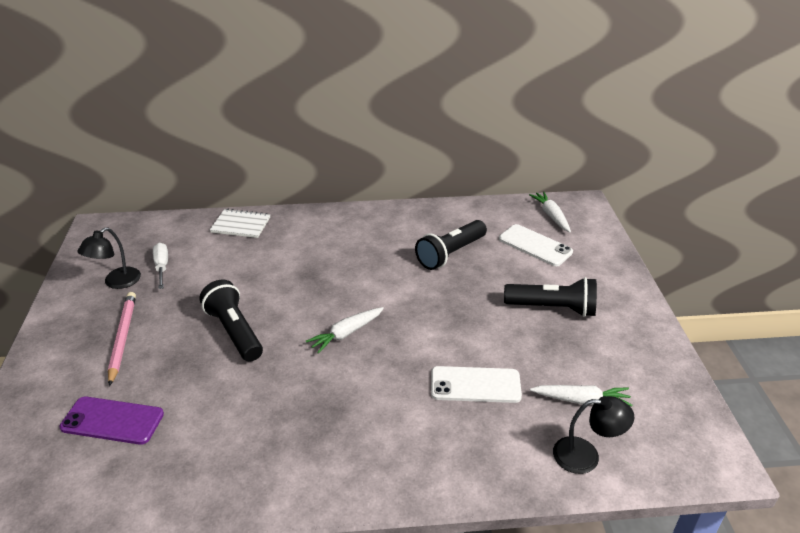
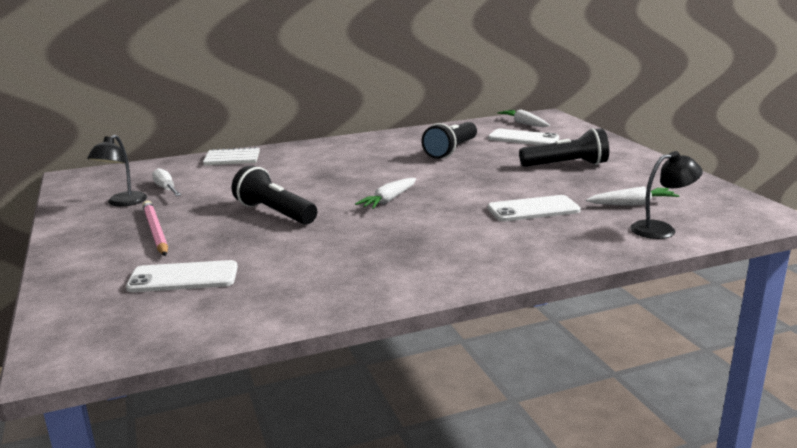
camera: 15 degrees left, 15 degrees down
(112, 421) = (183, 277): purple phone -> white phone

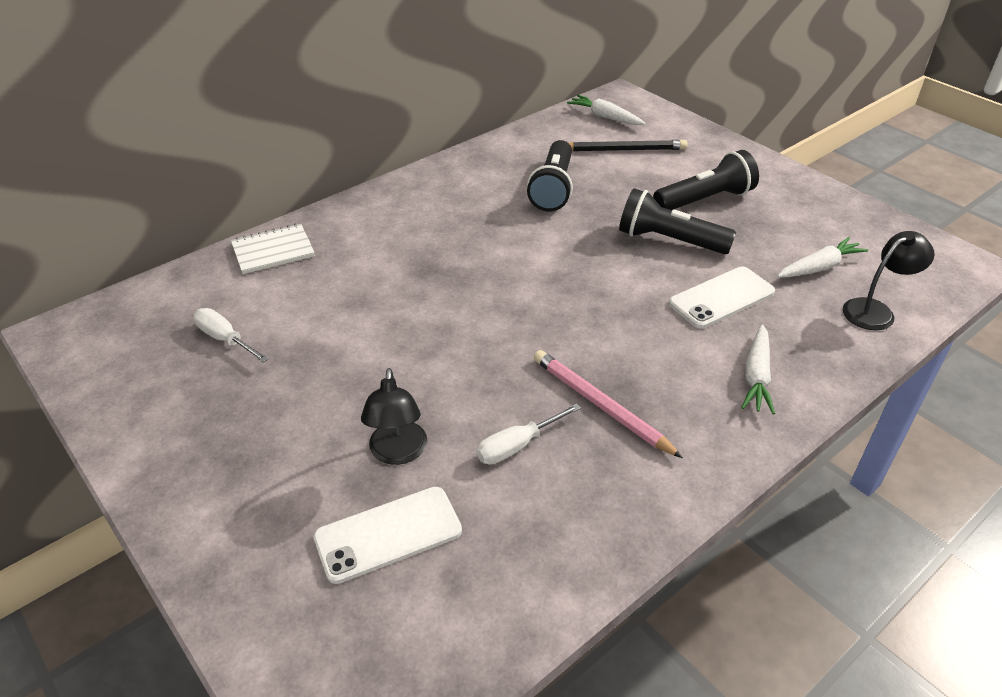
camera: 20 degrees left, 20 degrees up
(122, 203) = (182, 384): black lamp -> black lamp (398, 453)
(155, 231) = (278, 441): pink pencil -> pink pencil (601, 405)
(274, 213) = (415, 366): black flashlight -> black flashlight (669, 240)
(309, 254) = (517, 445): none -> white screwdriver
(389, 200) = (543, 310): white carrot -> white carrot (756, 376)
(523, 138) = (623, 150): white phone -> black pencil

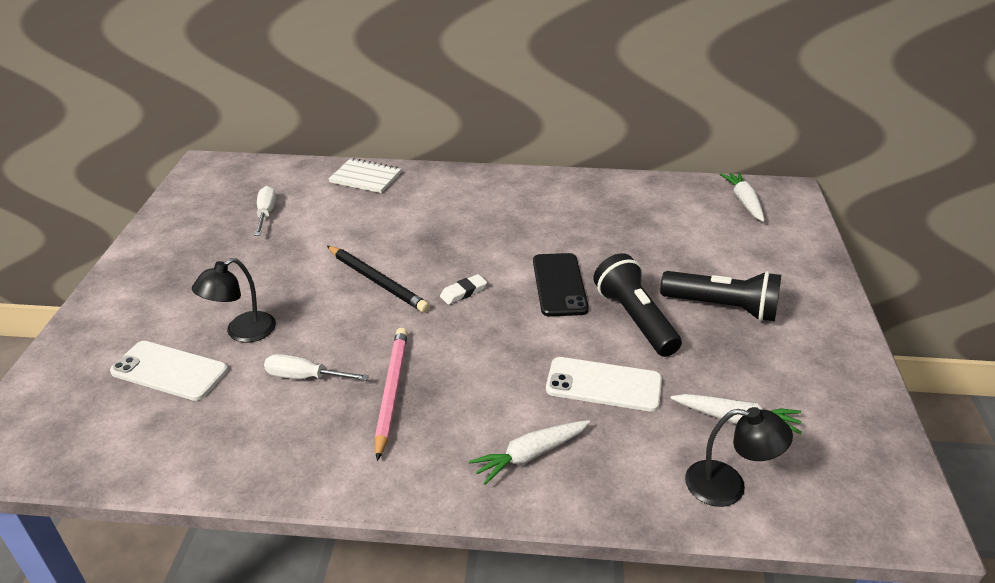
camera: 45 degrees right, 5 degrees down
(525, 296) = (463, 292): none -> white eraser
(553, 189) = (606, 233): black flashlight -> none
(583, 247) = (559, 285): none -> black phone
(623, 150) = (715, 233): black pencil -> black pencil (377, 281)

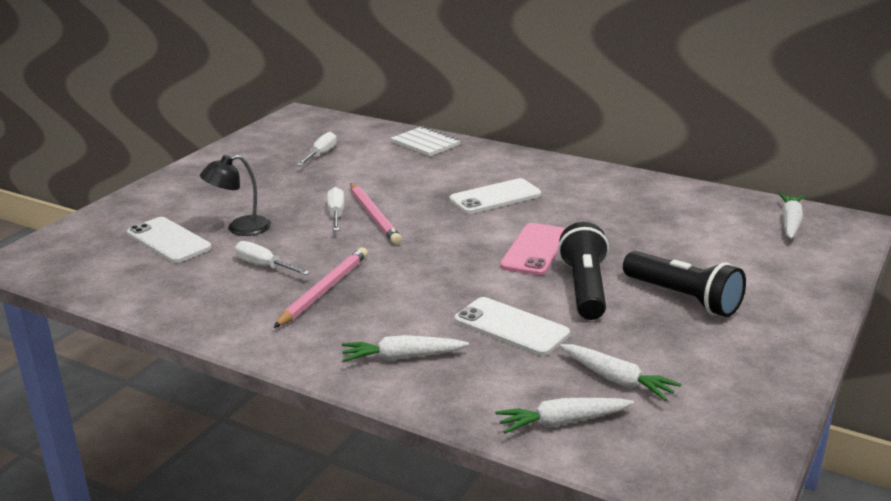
camera: 25 degrees right, 10 degrees down
(336, 288) = (336, 214): none -> white screwdriver
(377, 281) = (374, 216): black pencil -> pink pencil
(463, 292) = (442, 238): white eraser -> none
(479, 229) = (495, 197): none -> white phone
(559, 285) = (535, 250): black phone -> pink phone
(728, 486) = (562, 422): black lamp -> white carrot

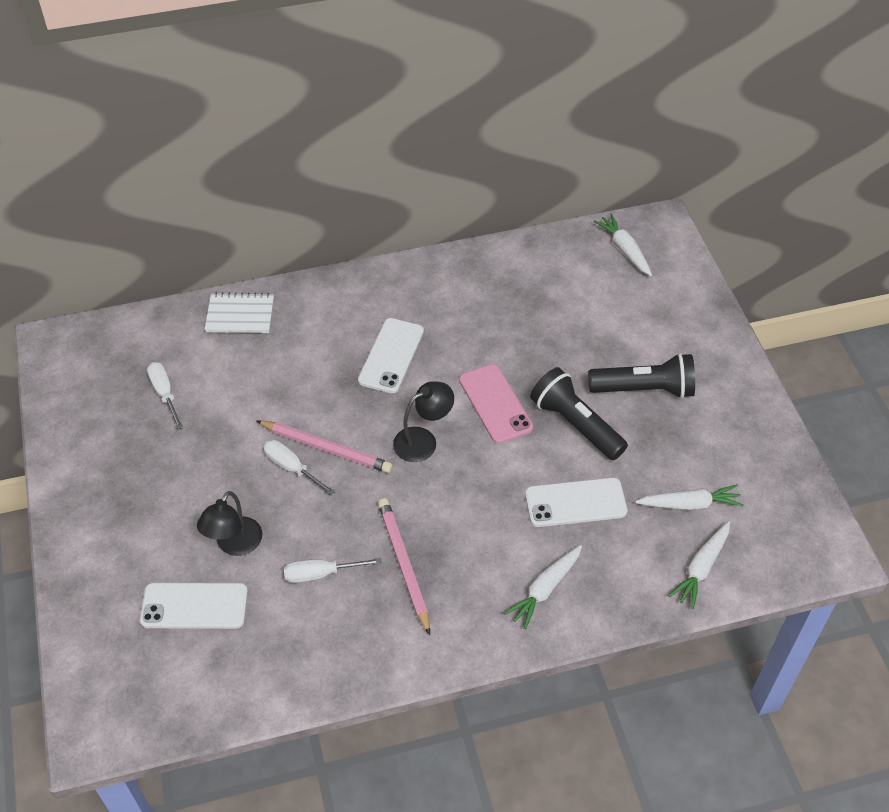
camera: 45 degrees left, 25 degrees up
(447, 242) = (423, 440): none -> black lamp

